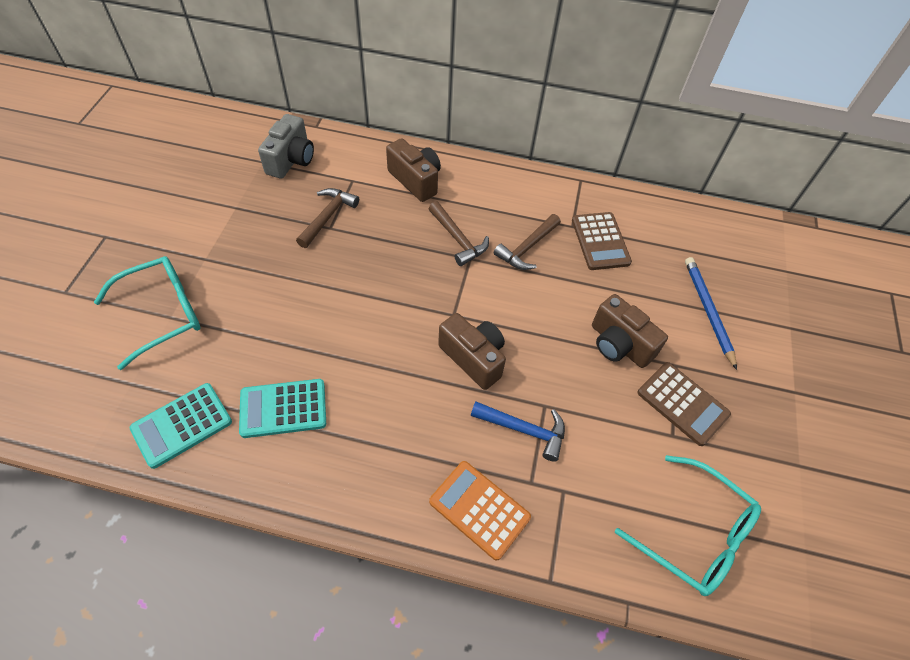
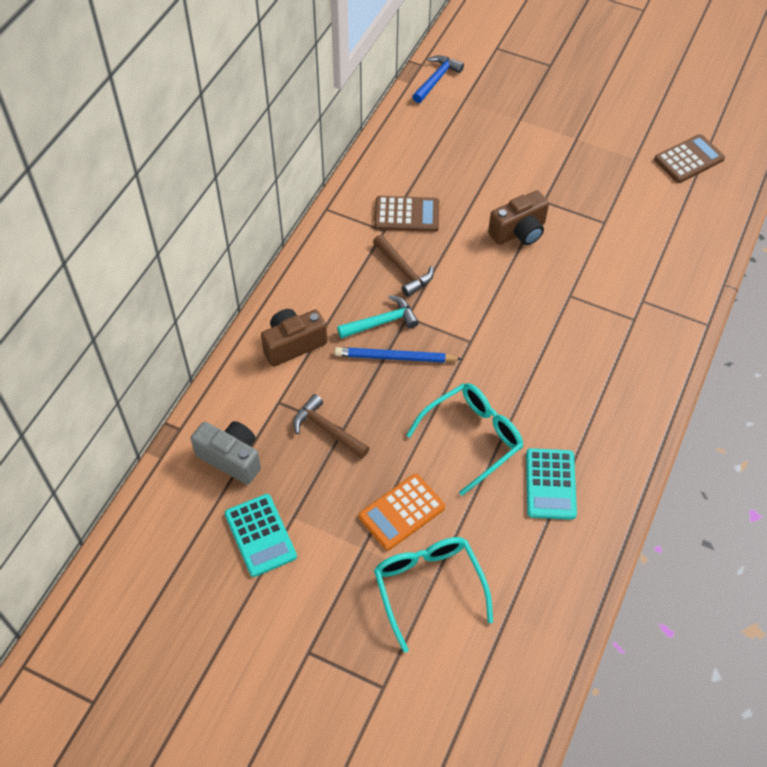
camera: 75 degrees left, 0 degrees up
(182, 425) = (558, 566): turquoise calculator -> turquoise calculator (260, 535)
(458, 239) = (381, 322): brown hammer -> turquoise hammer
(473, 358) = (518, 335): brown camera -> none
(479, 509) = (652, 356): orange calculator -> orange calculator (401, 512)
(524, 430) = (589, 314): blue hammer -> blue hammer (436, 79)
(682, 403) = (578, 208): brown calculator -> brown calculator (689, 159)
(695, 534) = (679, 233): turquoise glasses -> turquoise glasses (472, 438)
(708, 311) = (495, 164): blue pencil -> blue pencil (395, 357)

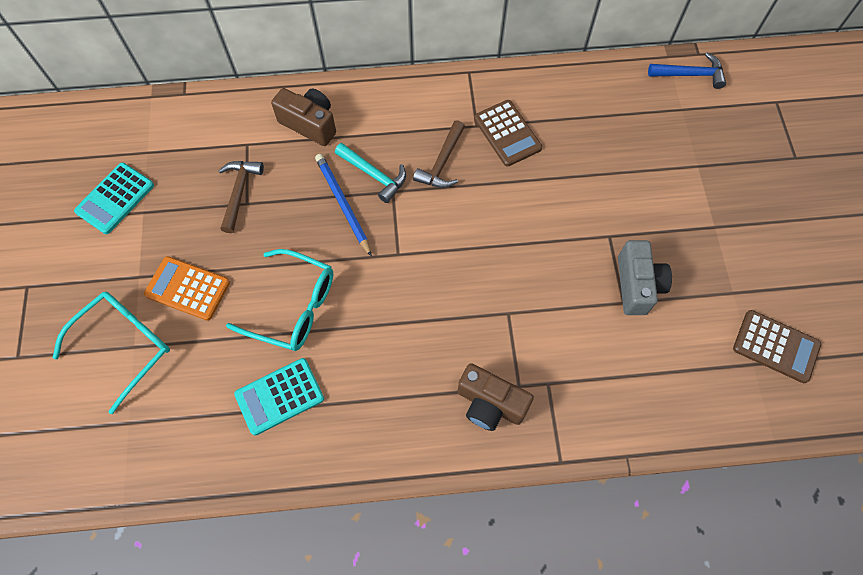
camera: 60 degrees right, 10 degrees up
(231, 458) = (176, 141): grey camera -> grey camera (637, 285)
(519, 232) = (554, 233): brown camera -> brown camera (490, 404)

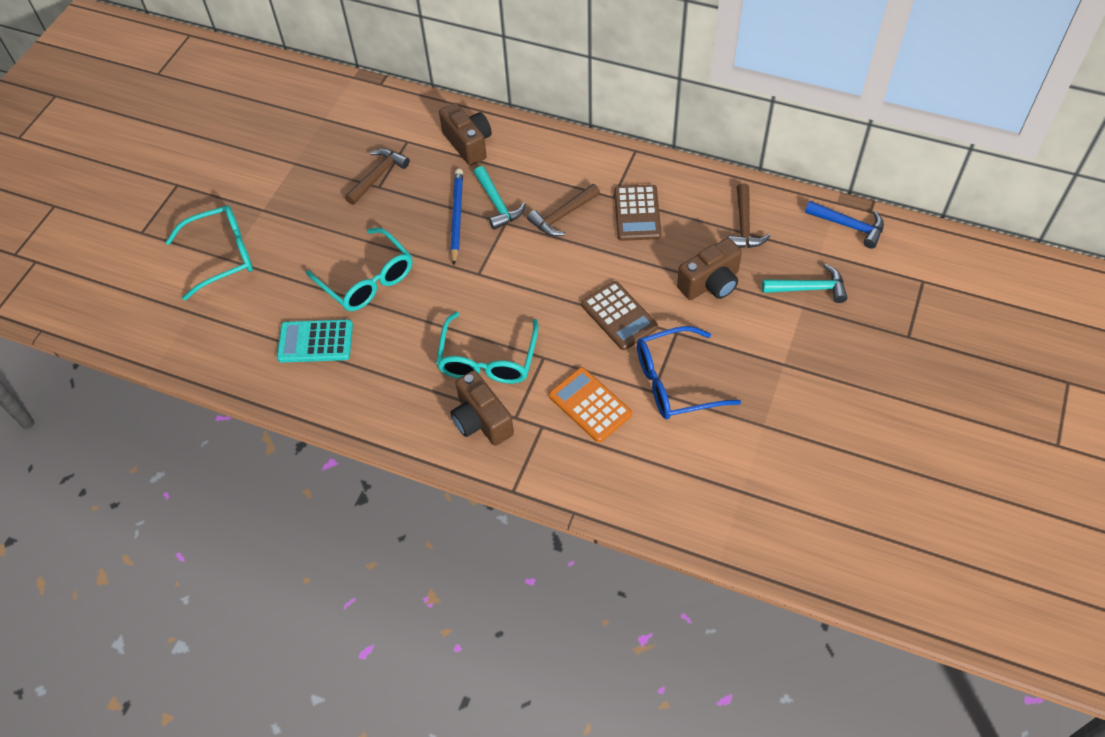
camera: 30 degrees right, 10 degrees down
(115, 198) = (279, 145): turquoise calculator -> none
(188, 288) = (294, 233): orange calculator -> orange calculator (590, 405)
(459, 339) = (488, 360): none -> turquoise glasses
(605, 108) = (744, 225): none -> brown hammer
(610, 176) = (710, 283): none -> brown camera
(637, 285) = (675, 382): grey camera -> blue glasses
(693, 146) = (809, 288): none -> turquoise hammer
(775, 346) = (774, 486): brown calculator -> brown calculator (619, 316)

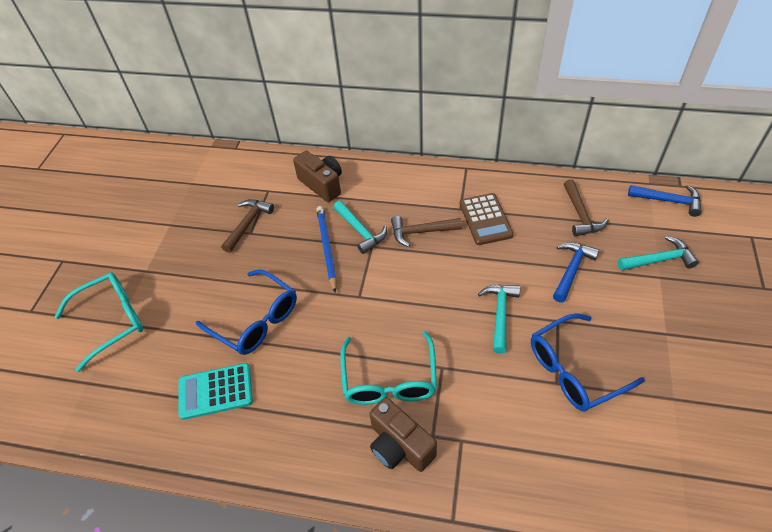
camera: 10 degrees left, 5 degrees down
(367, 280) = (256, 320): turquoise glasses -> blue glasses
(562, 216) = (421, 232): brown hammer -> brown hammer turned 45 degrees clockwise
(590, 405) = (501, 408): orange calculator -> none
(619, 316) = (500, 314): brown calculator -> turquoise hammer
(710, 283) = (571, 270): brown camera -> blue hammer

